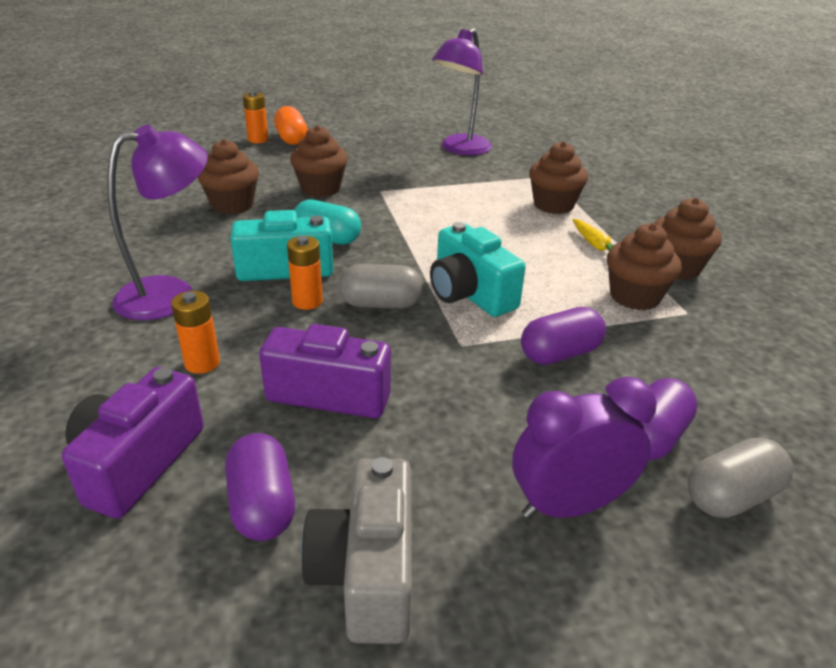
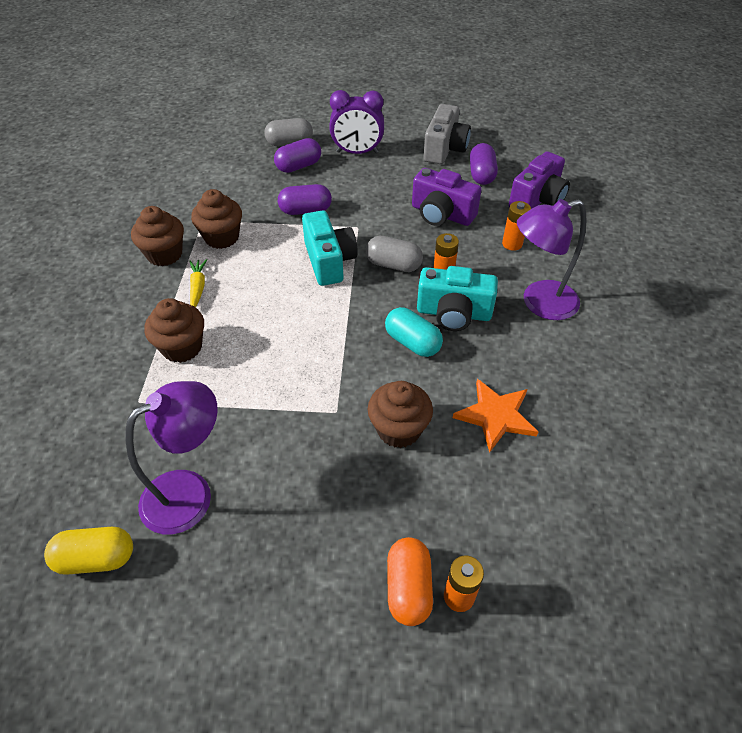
camera: 160 degrees left, 15 degrees up
(232, 205) = (496, 416): brown cupcake -> orange star
(491, 128) = (96, 558): none -> yellow capsule

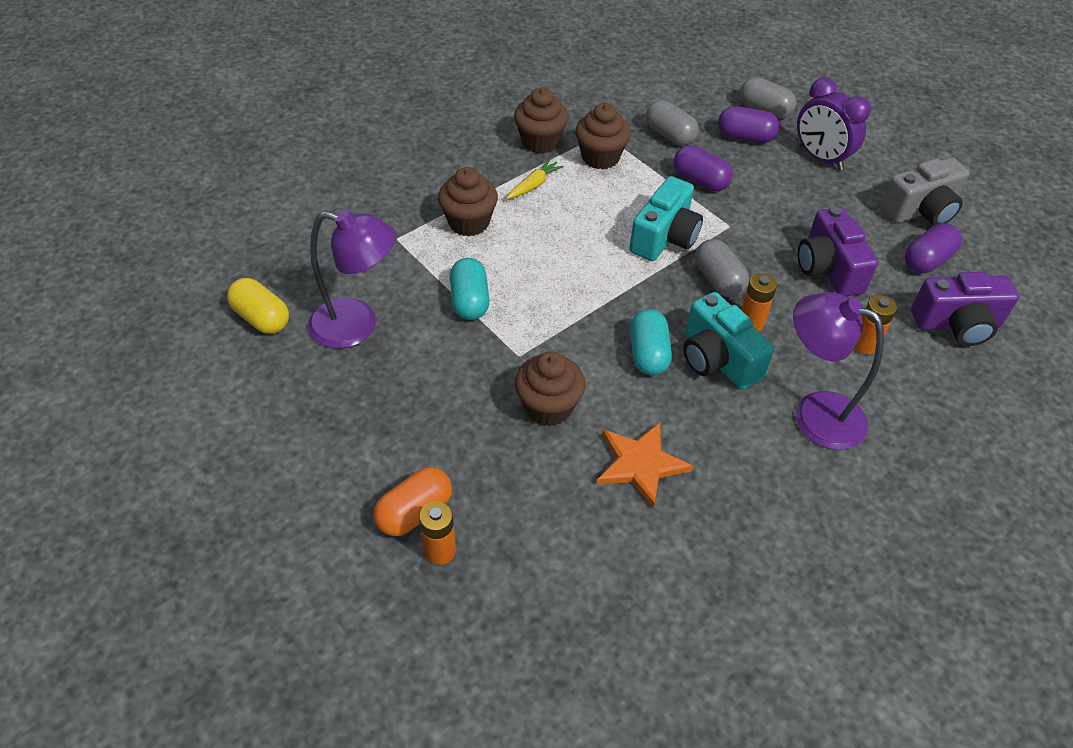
camera: 45 degrees right, 0 degrees up
(250, 194) = (669, 135): none -> grey capsule
(254, 402) = (470, 301): none -> turquoise capsule

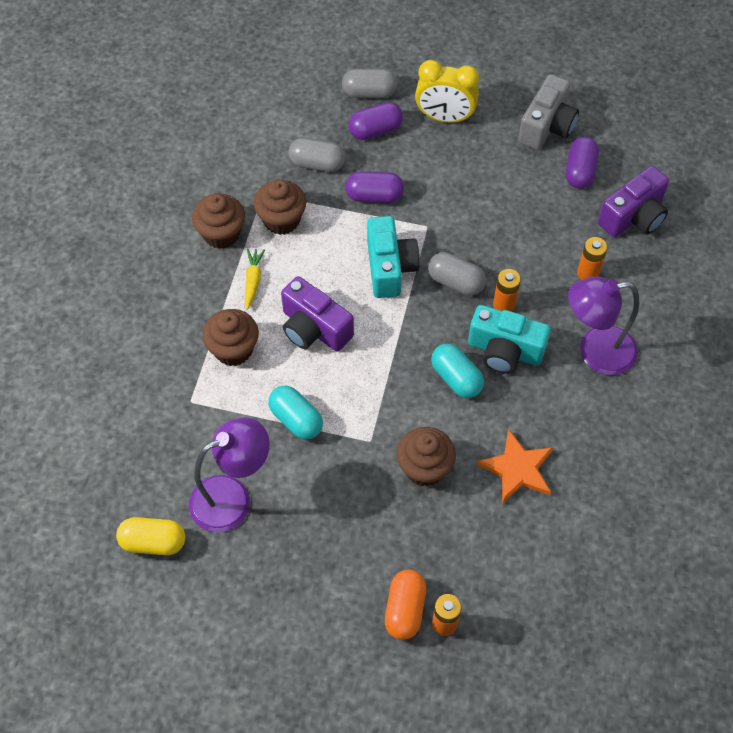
camera: 35 degrees left, 10 degrees up
(820, 158) = (445, 117): purple clock -> yellow clock
(828, 269) = (521, 222): purple camera -> purple camera (314, 328)

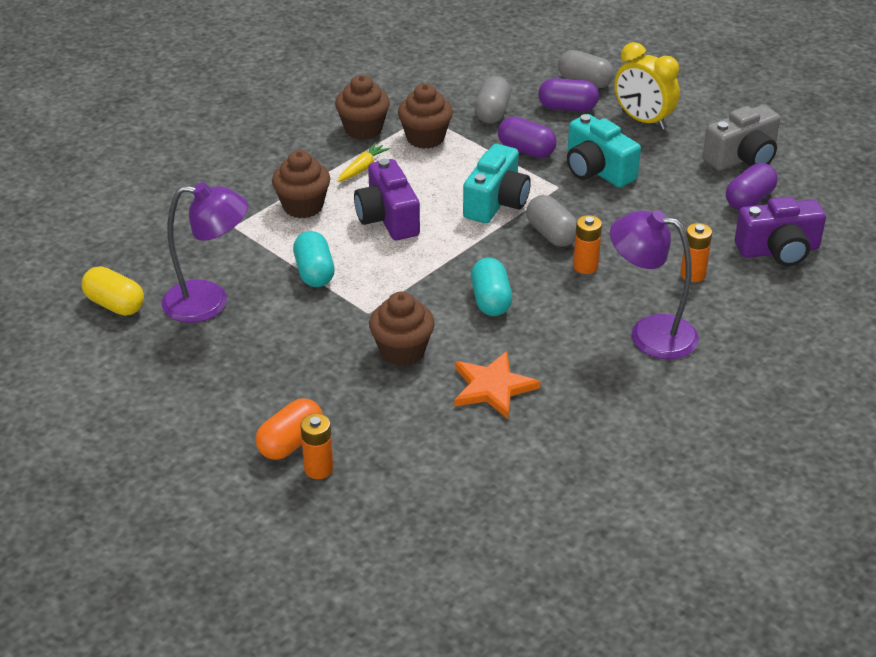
camera: 30 degrees right, 20 degrees down
(317, 164) = (492, 112): grey capsule -> grey capsule turned 60 degrees clockwise
(504, 351) = (556, 299): turquoise camera -> turquoise camera (597, 170)

